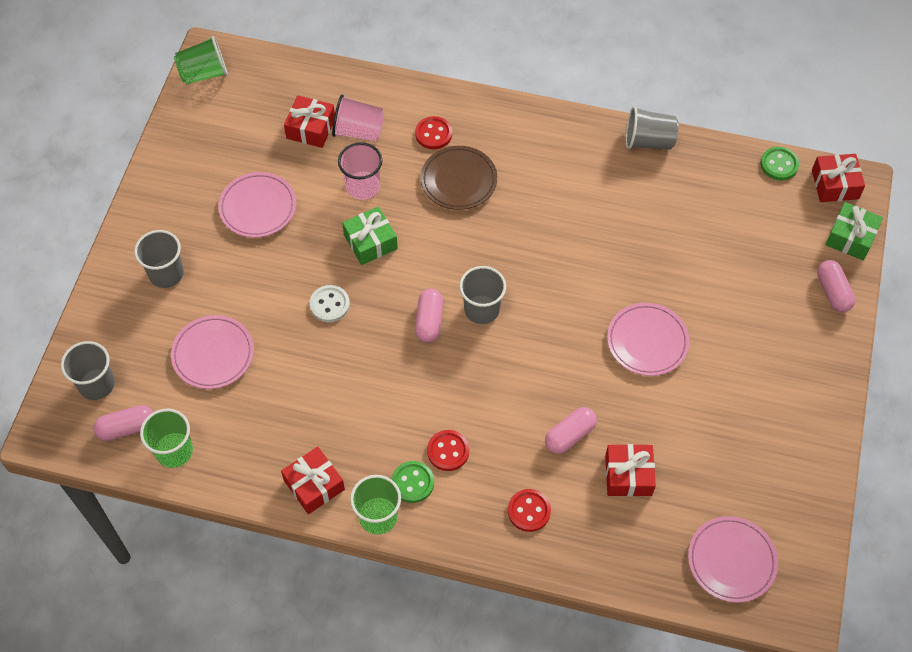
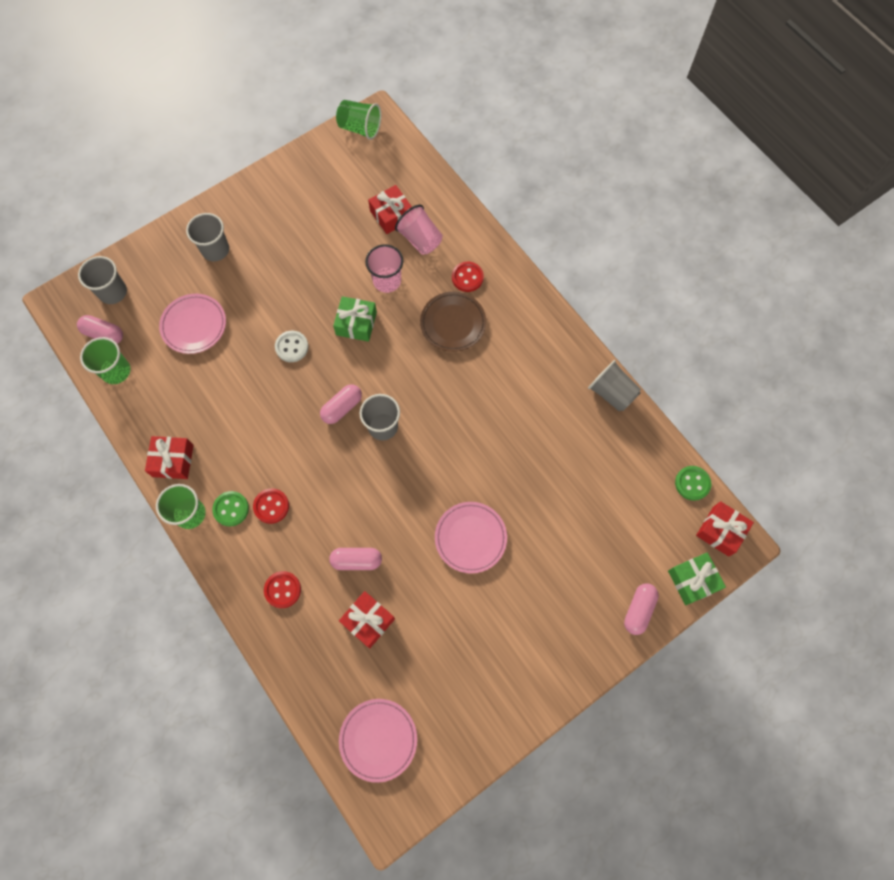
camera: 40 degrees right, 10 degrees up
(258, 207) = (309, 246): pink plate -> none

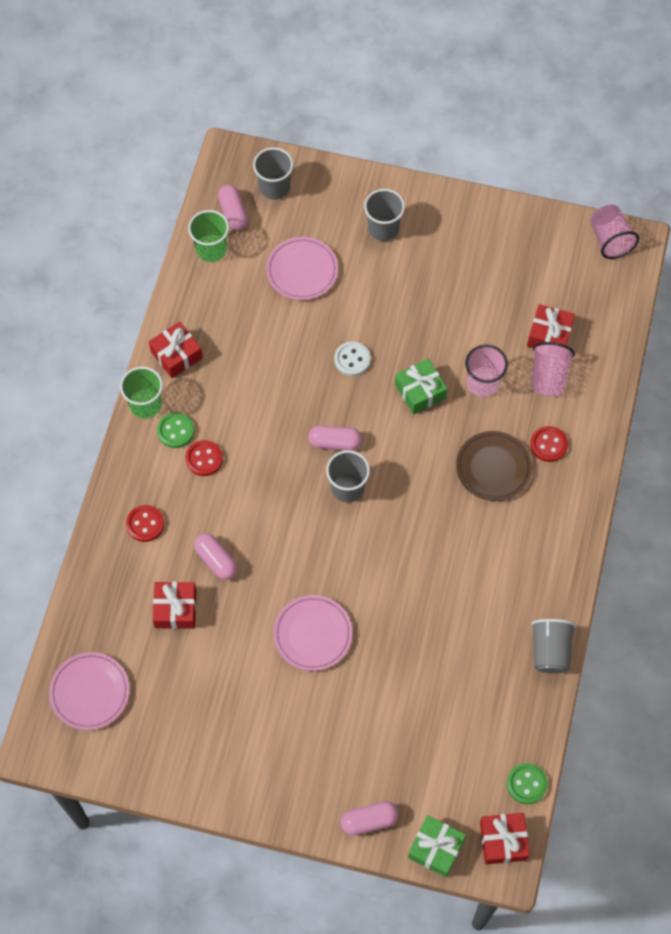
camera: 50 degrees right, 5 degrees down
(360, 128) = (610, 240): green cup -> pink cup

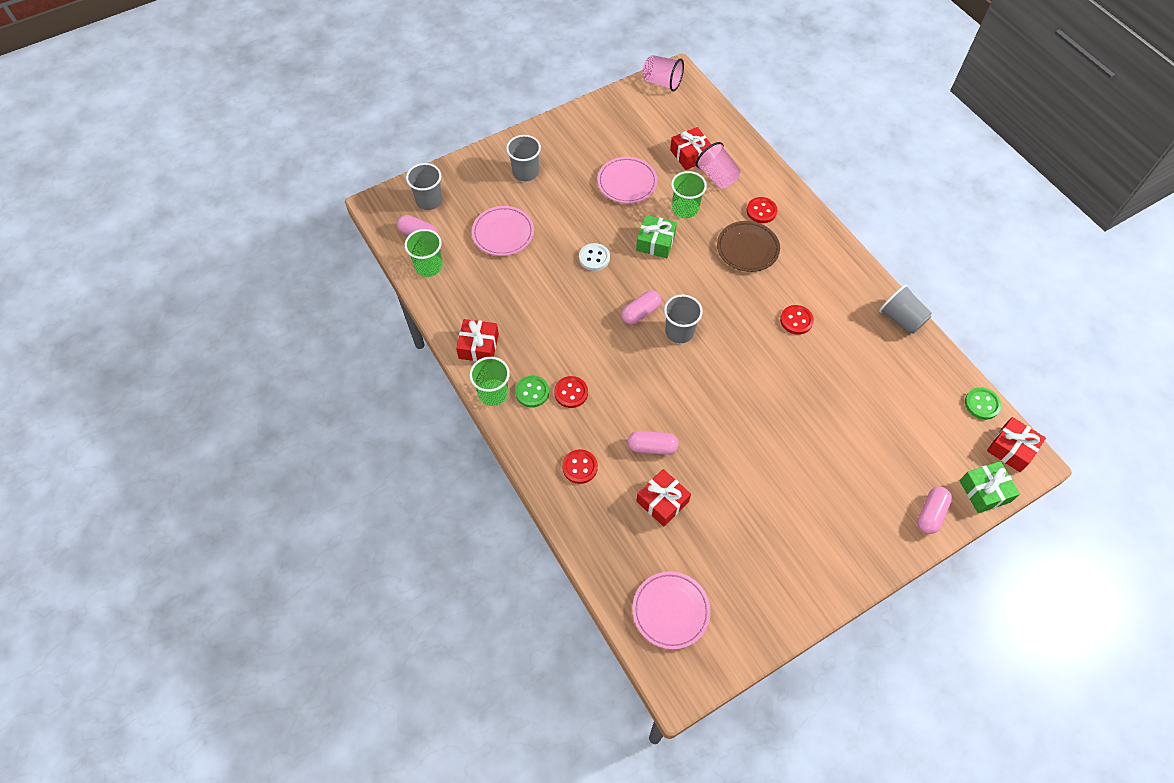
camera: 45 degrees left, 5 degrees down
(312, 634) = (763, 435): pink plate -> pink plate (627, 182)
(457, 568) = (796, 320): none -> red button
(483, 383) = (685, 208): pink cup -> green cup

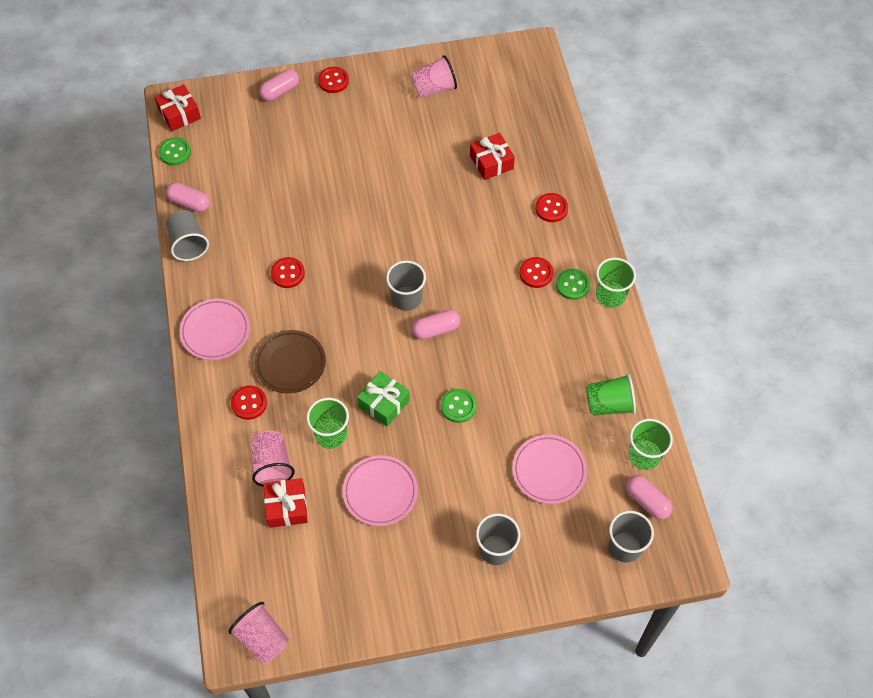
camera: 160 degrees left, 0 degrees up
(468, 297) = (609, 404): none -> green cup
(478, 346) = (612, 346): red gift -> none
(594, 258) = (458, 406): white button -> green button
(652, 447) = (481, 205): pink capsule -> pink capsule (189, 203)
(670, 611) = (519, 90): pink plate -> pink plate (215, 331)
(768, 579) = (434, 88): none -> pink cup
(883, 548) = (333, 81): none -> red button
(984, 491) = (226, 93): green gift -> none

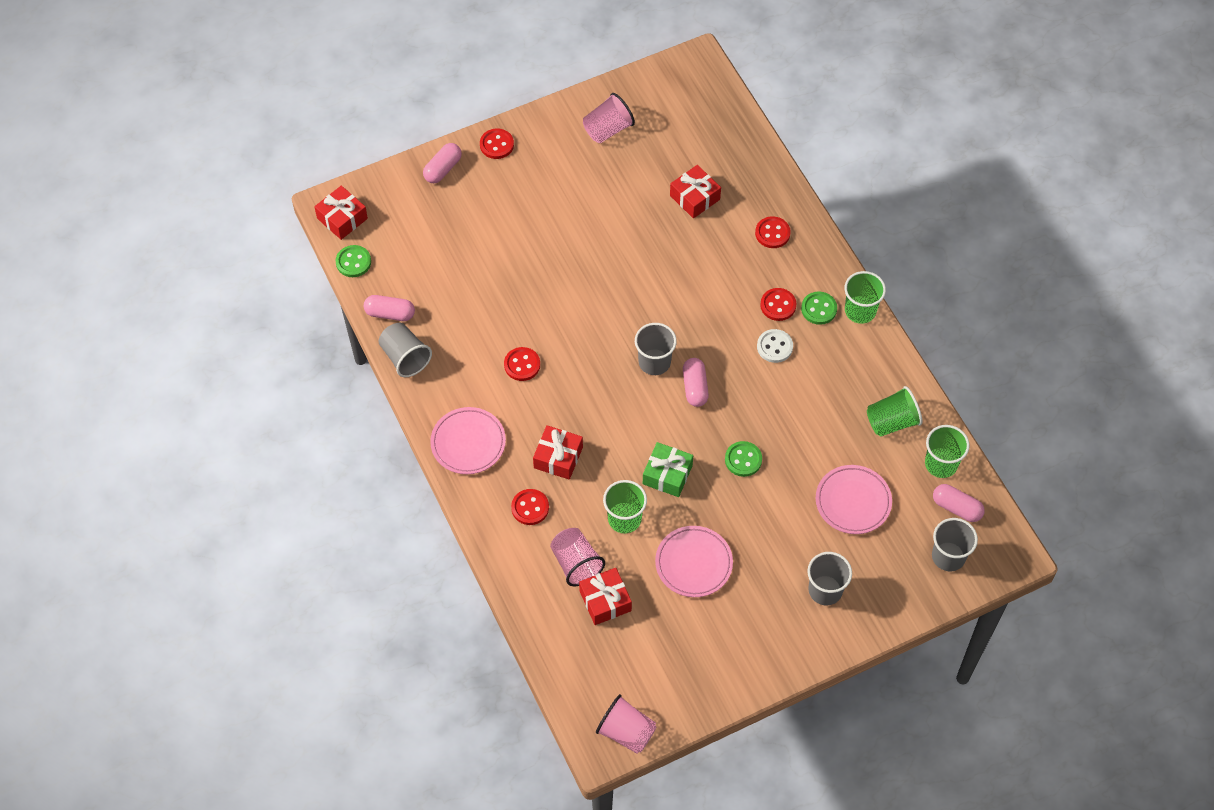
camera: 15 degrees left, 0 degrees up
(290, 364) = (558, 457): brown plate -> red gift
(436, 329) = (695, 387): pink capsule -> pink capsule turned 60 degrees counterclockwise
(521, 310) = (774, 347): none -> white button

